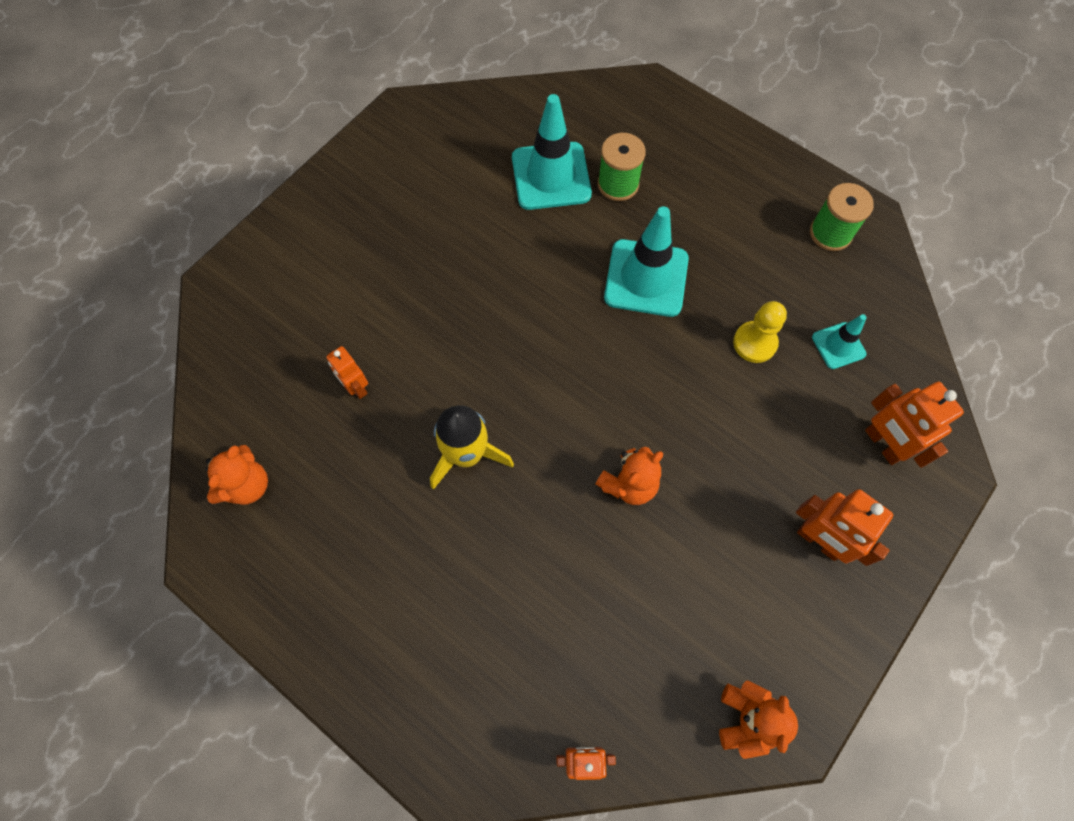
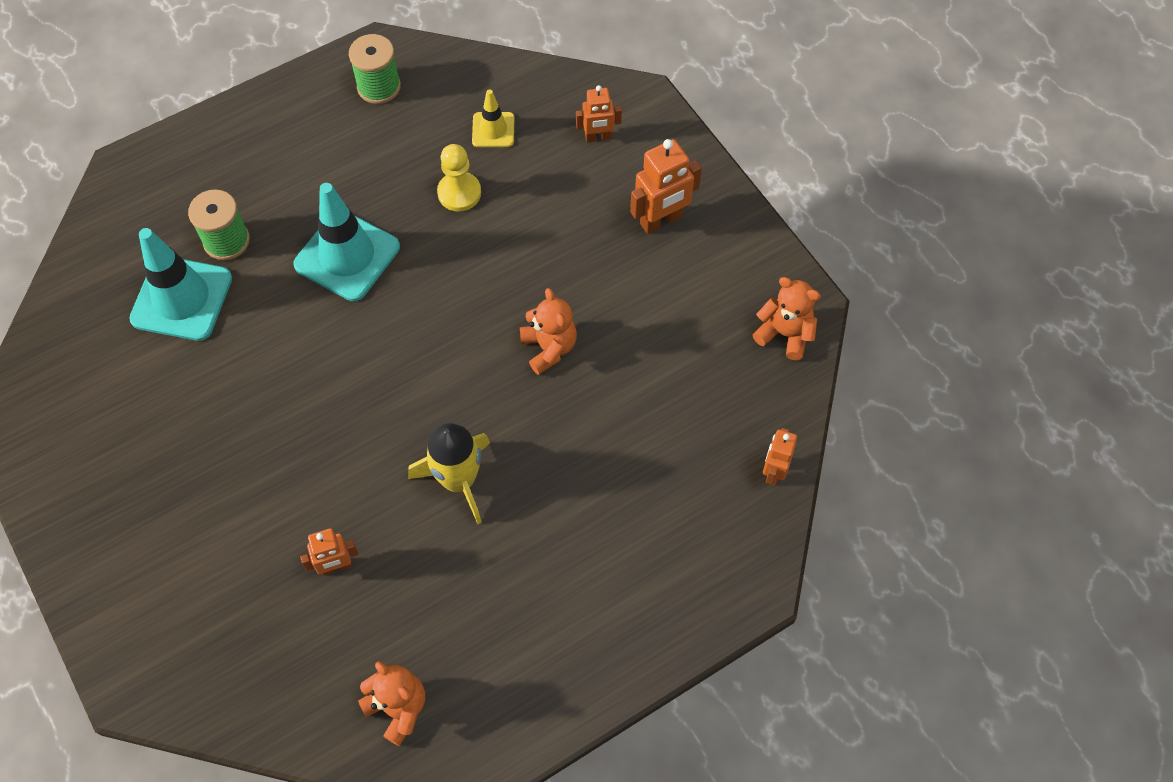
camera: 70 degrees left, 5 degrees down
(838, 345) = (493, 130): turquoise traffic cone -> yellow traffic cone
(883, 444) = (598, 137): orange robot -> orange robot, size x0.63

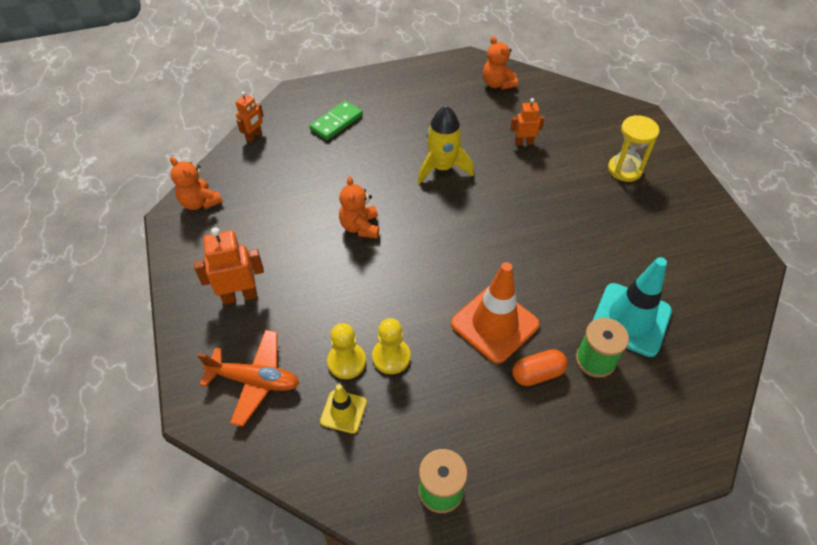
camera: 165 degrees left, 10 degrees down
(170, 547) = (624, 169): none -> yellow hourglass
(292, 211) = (537, 373): none -> orange capsule
(347, 256) = (494, 324): turquoise traffic cone -> orange traffic cone
(507, 177) = (347, 361): none -> yellow pawn
(598, 137) = (255, 380): orange robot -> orange plane
(655, 535) = (336, 122): none -> green domino

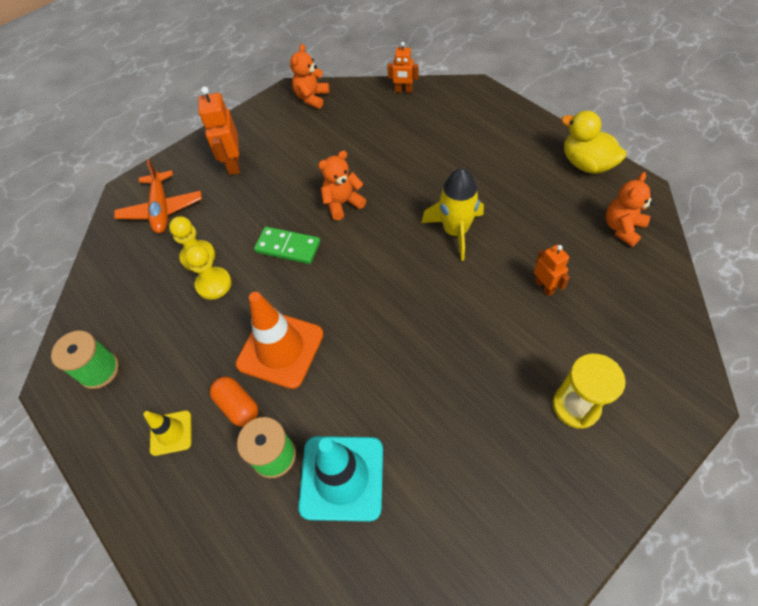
camera: 70 degrees right, 5 degrees up
(240, 296) = (233, 164): orange robot -> orange robot turned 150 degrees counterclockwise
(336, 122) = (459, 131): green domino -> green domino (288, 247)
(343, 411) = (151, 275): yellow traffic cone -> yellow traffic cone (171, 433)
(427, 73) = (586, 164): none -> yellow duck

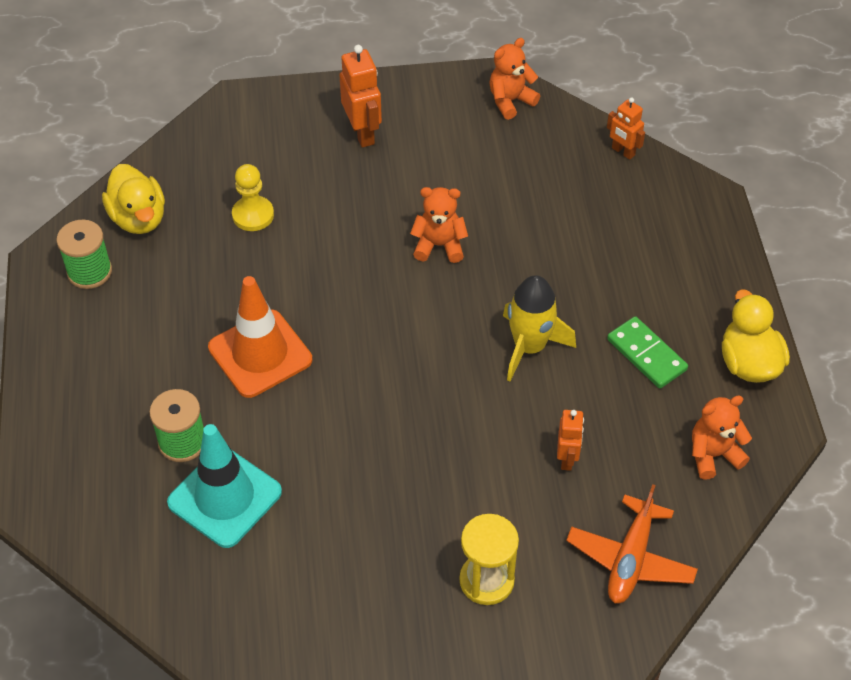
camera: 30 degrees right, 5 degrees down
(111, 308) = (139, 218): none -> yellow duck
(161, 209) = (254, 142): orange plane -> orange plane (630, 559)
(171, 433) = (112, 366): yellow traffic cone -> none
(214, 284) = (247, 252): yellow pawn -> none
(233, 164) = (363, 133): orange robot -> orange robot turned 135 degrees clockwise
(238, 406) = (184, 380): orange capsule -> none
(288, 247) = (346, 258): green domino -> green domino (646, 354)

